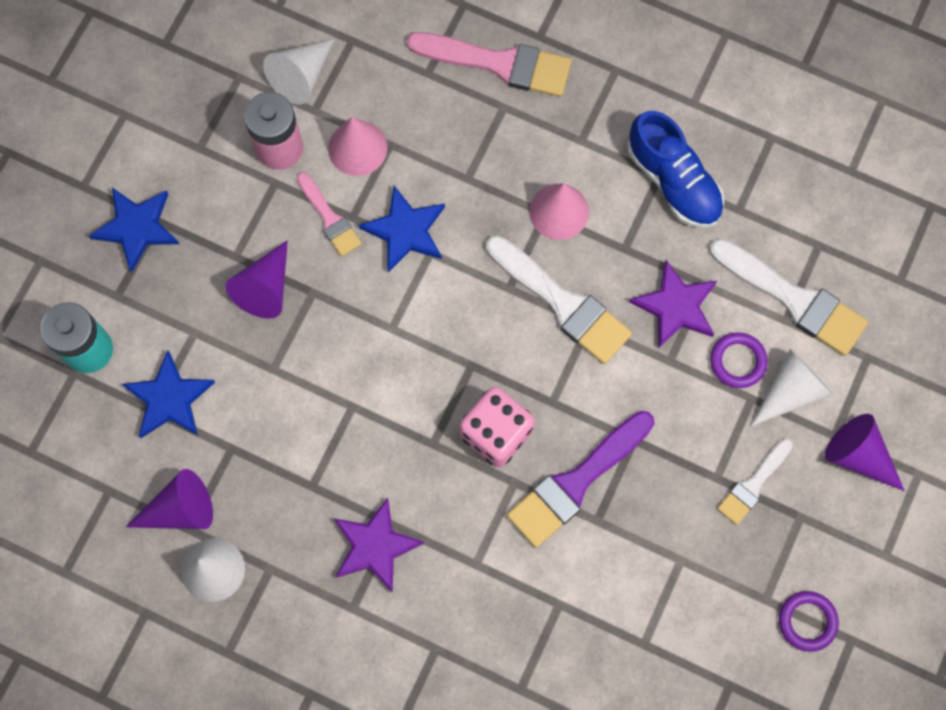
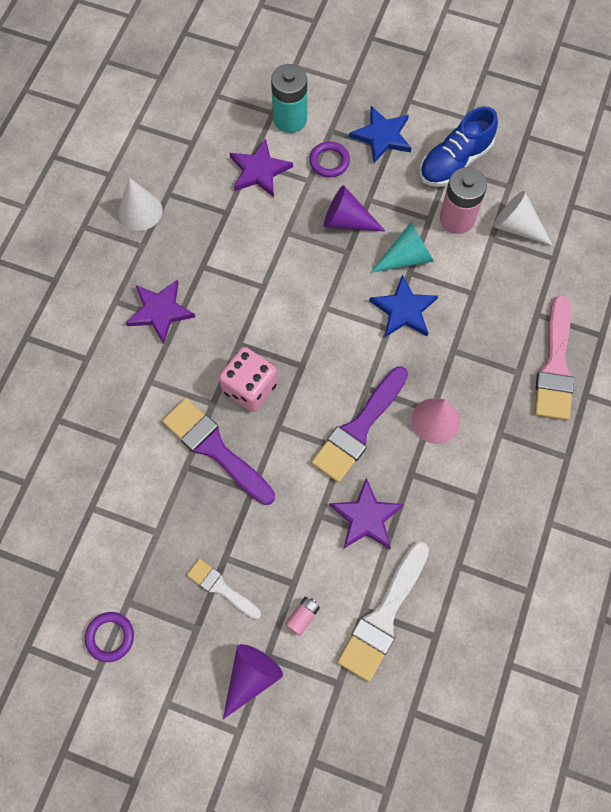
camera: 85 degrees right, 5 degrees down
(169, 398) = (259, 171): blue star -> purple star
(180, 509) = (181, 186): purple cone -> none
(329, 218) = (406, 257): pink brush -> turquoise cone
(357, 148) = (465, 270): pink cone -> none
(562, 303) = (359, 428): white brush -> purple brush
(673, 181) = (475, 509): blue shoe -> blue shoe (455, 161)
(738, 361) = (324, 570): purple ring -> purple ring (329, 161)
(791, 391) = (302, 616): white cone -> pink battery

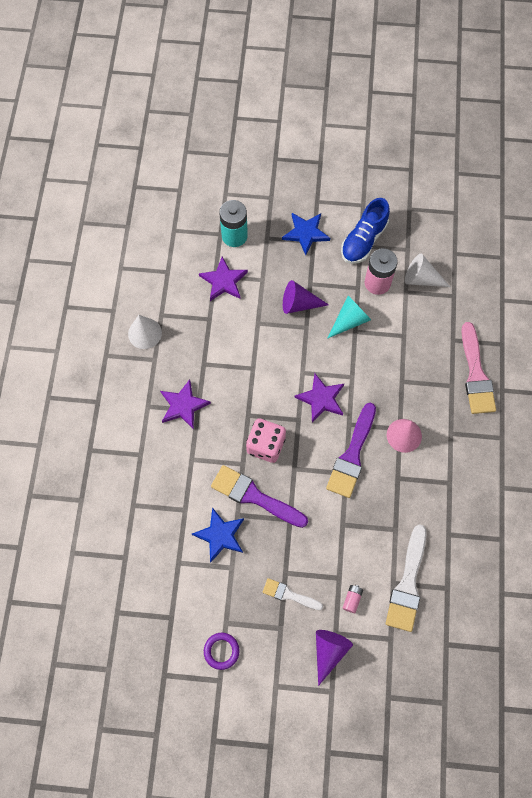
camera: 15 degrees left, 0 degrees up
(329, 161) = (273, 262): purple ring -> none
(366, 517) = (375, 517): purple star -> purple star (321, 399)
(403, 310) = (358, 360): blue star -> blue star (220, 535)

